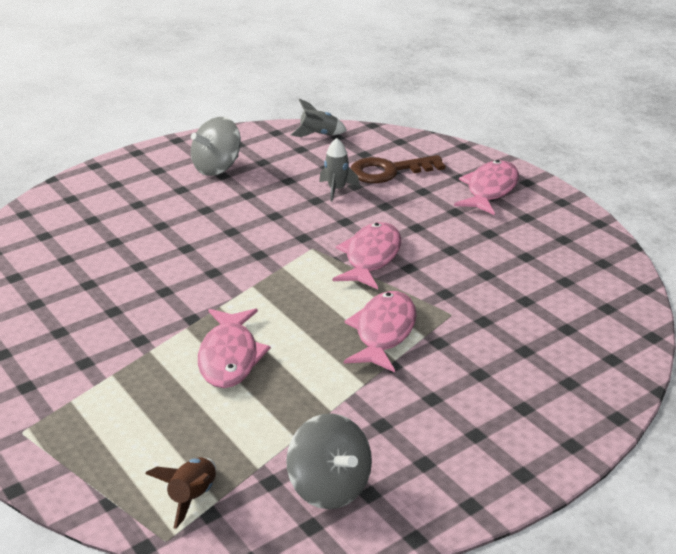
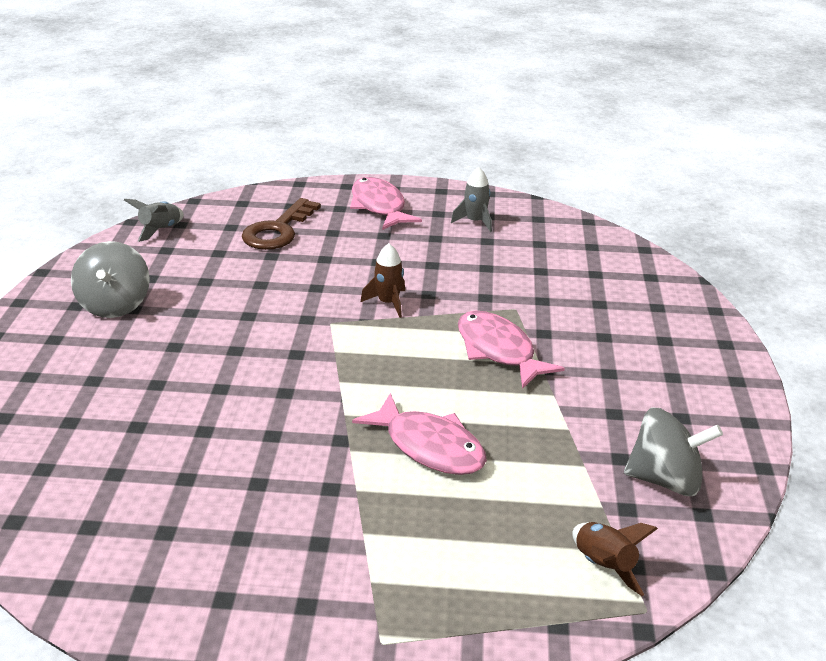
camera: 50 degrees left, 0 degrees up
(336, 189) = (262, 266): grey rocket -> grey rocket (475, 221)
(371, 257) = (388, 303): pink fish -> brown rocket

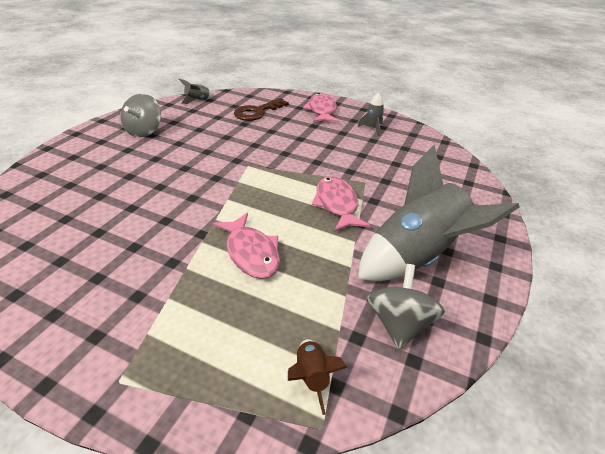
camera: 20 degrees right, 5 degrees up
(388, 303) = (289, 161): brown rocket -> none
(640, 395) = (416, 257): none -> grey rocket
(665, 479) = (399, 324): grey spinning top -> grey spinning top turned 105 degrees counterclockwise

